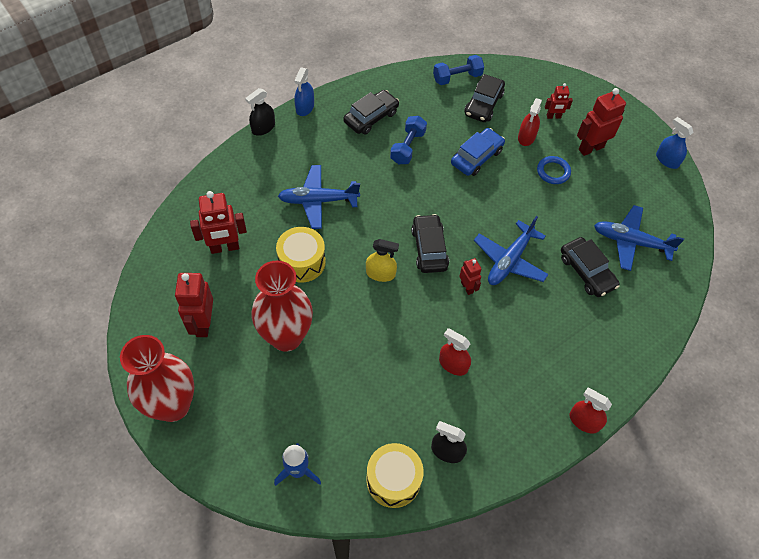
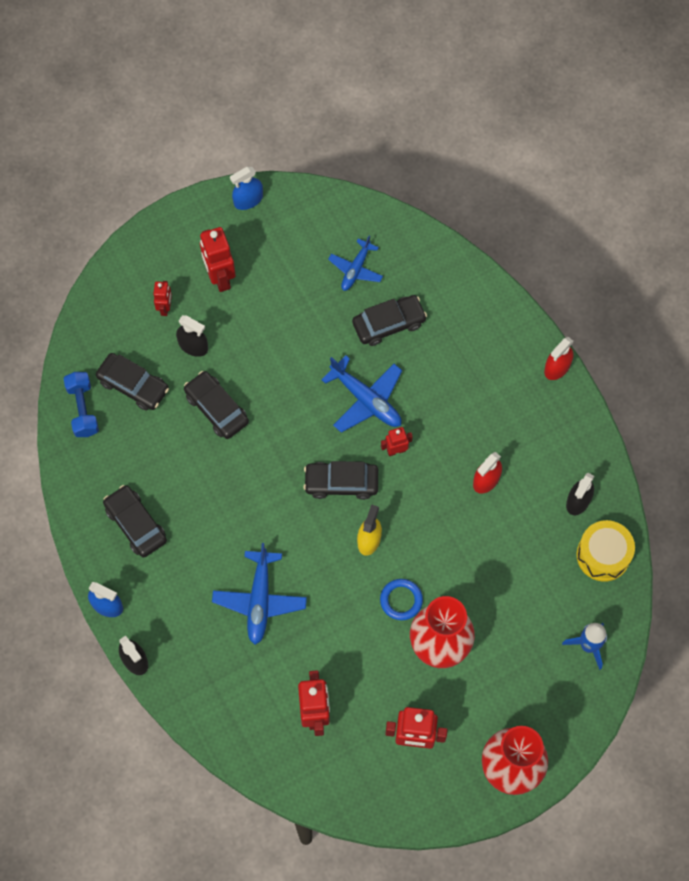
camera: 80 degrees left, 10 degrees up
(302, 262) = (344, 625): yellow drum -> none
(407, 147) = (190, 486): blue dumbbell -> none
(476, 157) = (216, 408): blue car -> black car
(526, 137) = (193, 346): red spray bottle -> black spray bottle
(553, 172) = (249, 327): blue ring -> blue ring (401, 600)
(630, 242) = (355, 269): blue plane -> blue plane, size x0.66

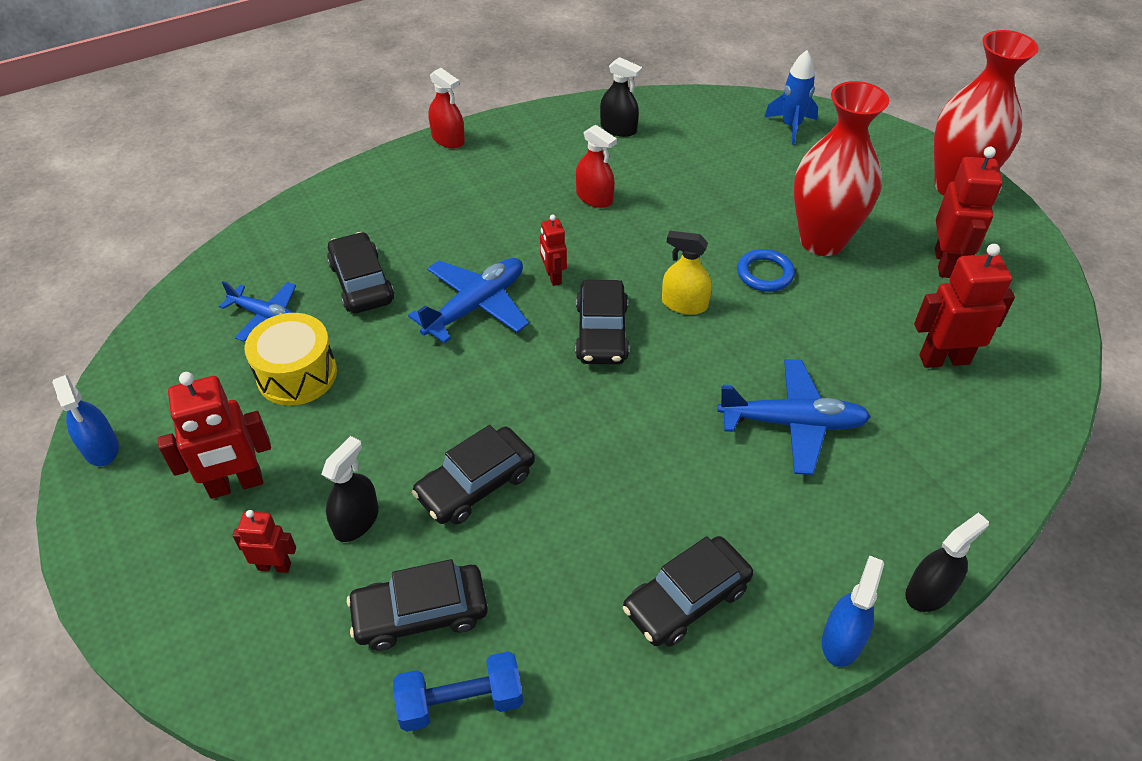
camera: 90 degrees left, 20 degrees down
(133, 385) = (420, 613): black car -> black car turned 135 degrees counterclockwise
(603, 555) = (682, 113): yellow drum -> yellow drum (297, 374)

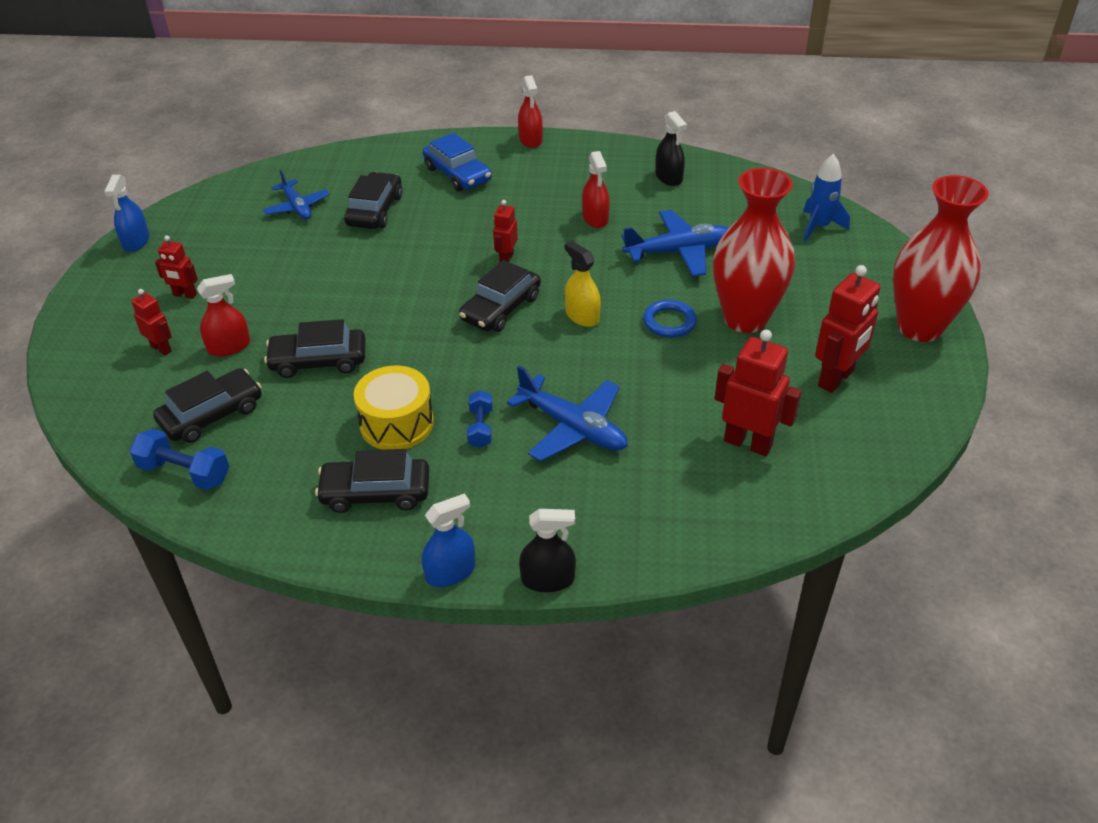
camera: 35 degrees right, 5 degrees down
(236, 485) = (185, 295): red robot -> red robot, size x0.56
(297, 374) = (280, 248): yellow drum -> yellow drum (396, 423)
(356, 521) = (229, 347): black spray bottle -> red spray bottle
(410, 206) = (457, 174): none -> blue car
(420, 613) = (212, 415): black car -> black car turned 120 degrees clockwise
(476, 306) = (433, 255): blue plane -> blue plane (679, 251)
(712, 470) = (480, 428): none -> blue dumbbell

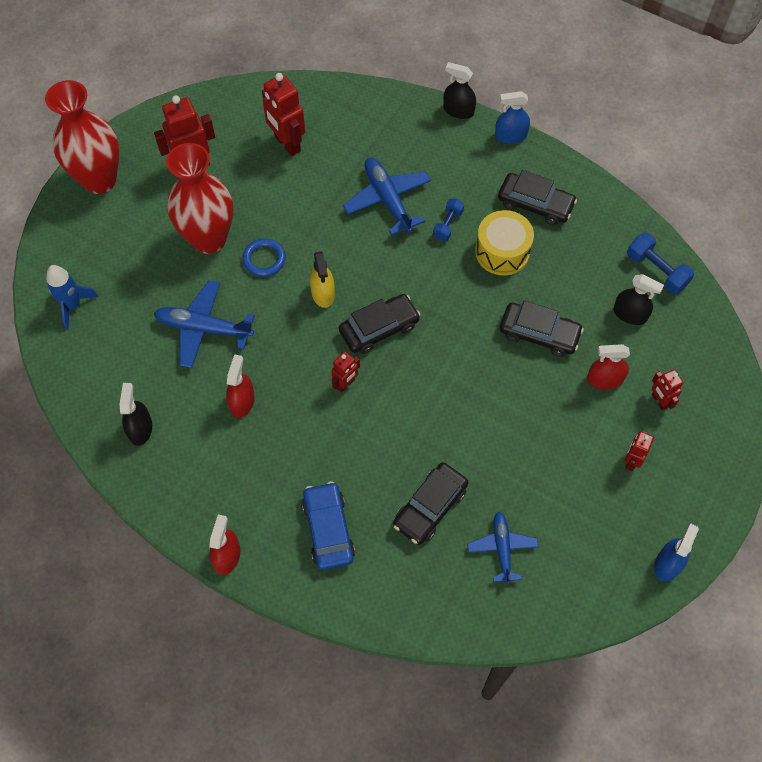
camera: 155 degrees left, 20 degrees up
(185, 295) = (631, 461): red robot -> red robot turned 105 degrees counterclockwise
(212, 415) = (630, 314): black car -> black spray bottle

